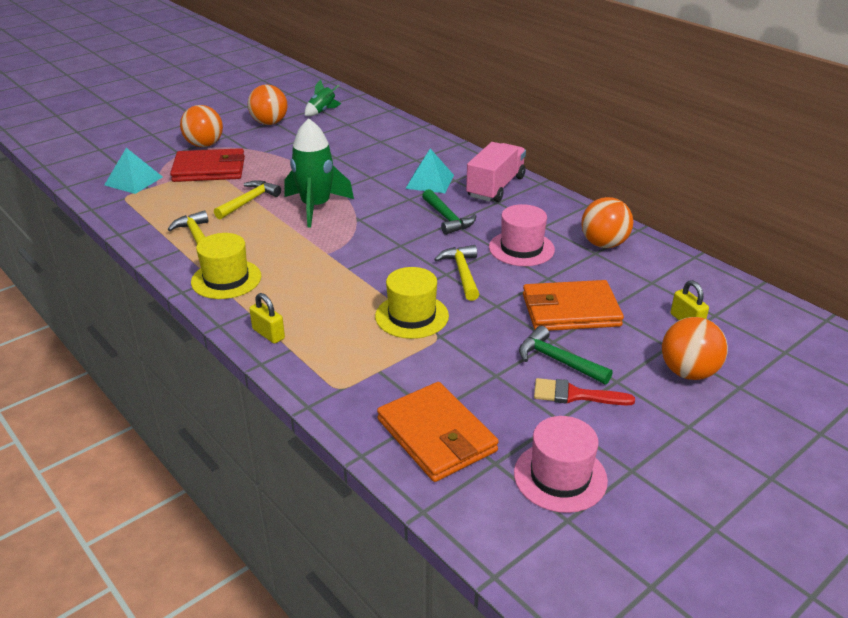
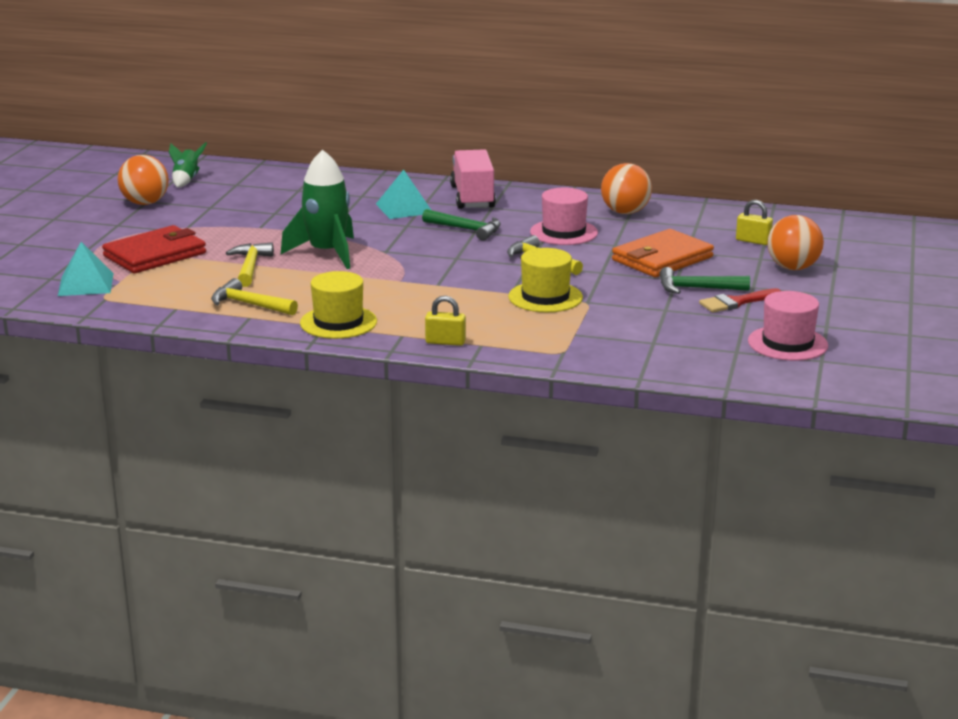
camera: 35 degrees left, 10 degrees down
(204, 145) = (106, 238): orange ball -> none
(436, 435) = (675, 352): orange wallet -> none

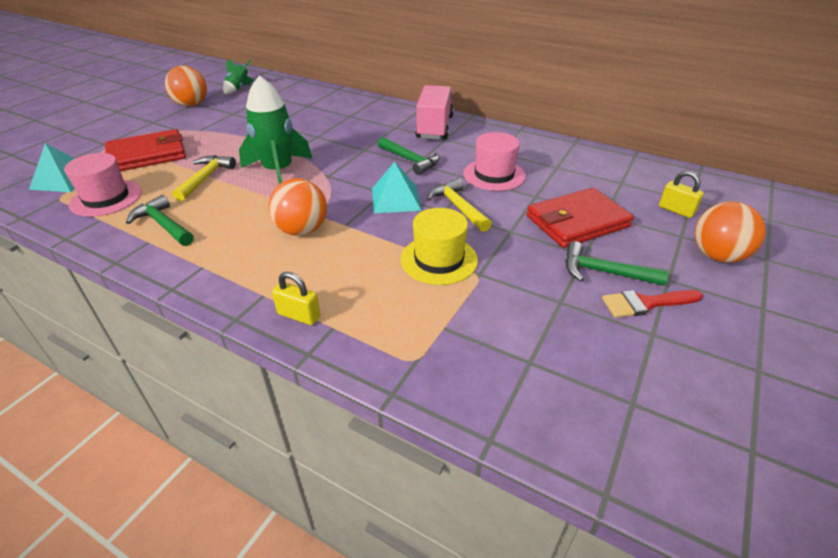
camera: 15 degrees right, 15 degrees up
(249, 304) = (163, 225): yellow hammer -> green hammer
(338, 322) = (219, 263): yellow hat -> none
(404, 208) = (374, 132): turquoise pyramid -> turquoise pyramid (395, 199)
(625, 212) = (558, 158): orange ball -> orange ball (302, 230)
(662, 259) = (577, 221): orange wallet -> red wallet
(787, 343) = (704, 399): pink hat -> pink hat (106, 198)

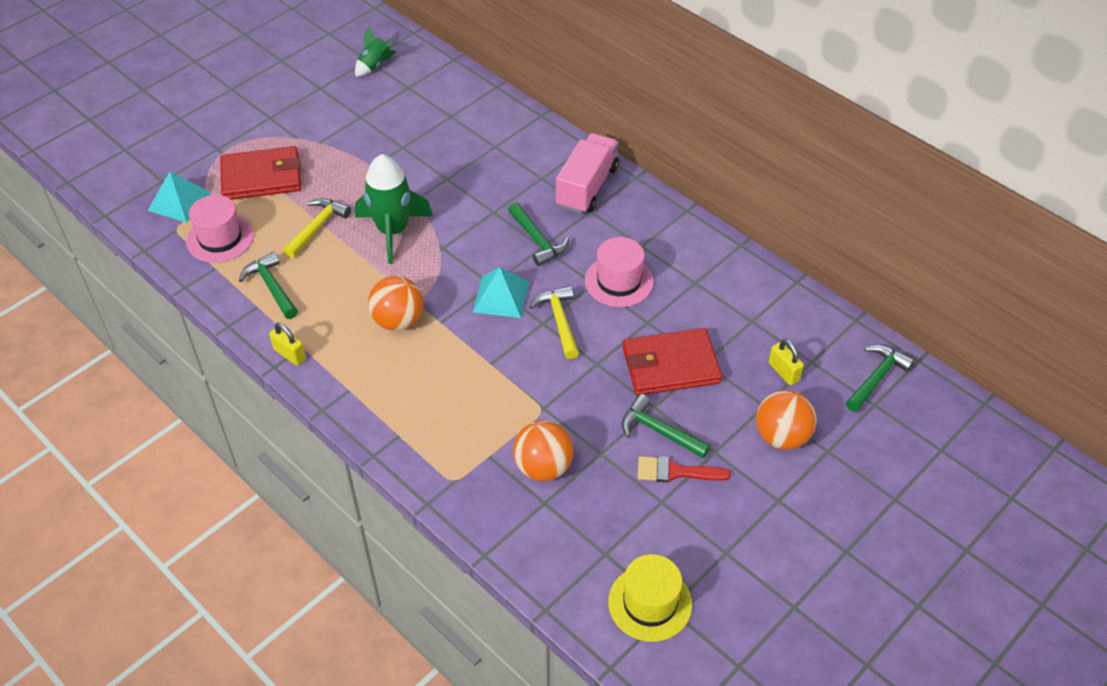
camera: 15 degrees right, 10 degrees up
(191, 105) = (315, 91): orange ball -> orange ball (543, 467)
(299, 315) = (374, 417): yellow padlock -> yellow padlock (290, 354)
(439, 259) = (513, 384): yellow hat -> yellow hat (650, 603)
(753, 202) = (876, 378): none -> green hammer

